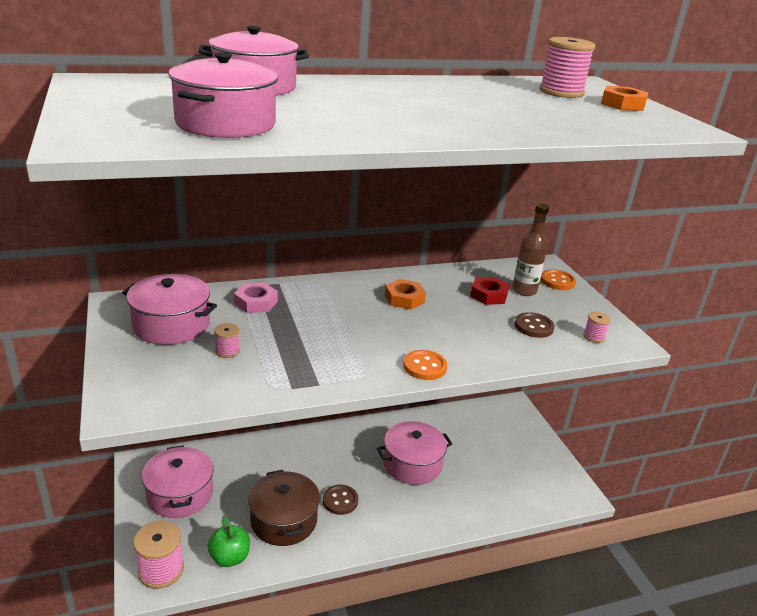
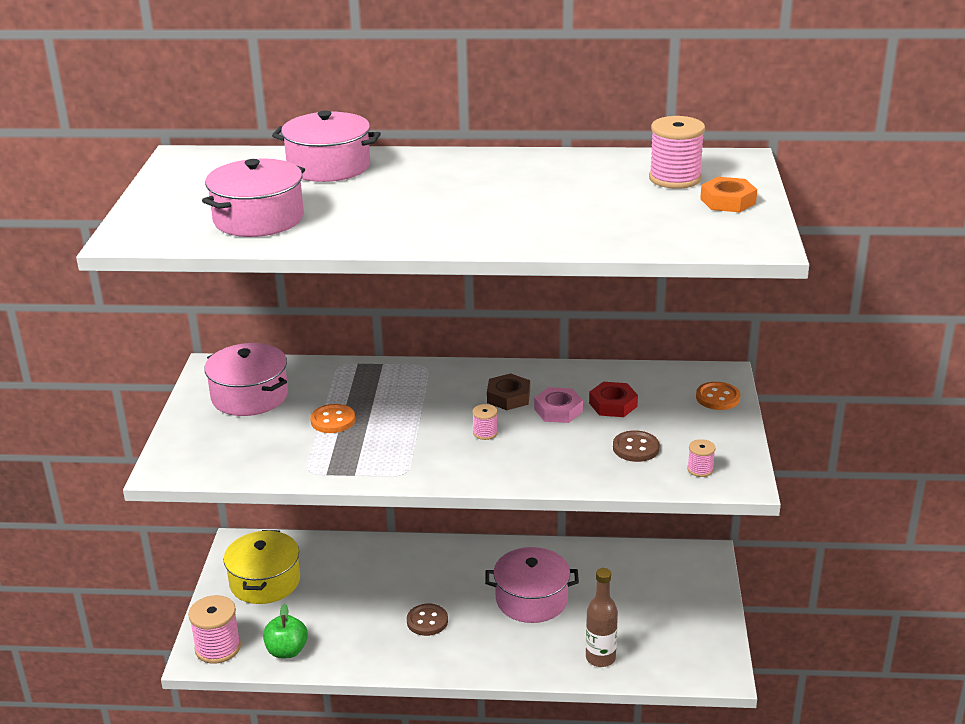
camera: 25 degrees right, 0 degrees up
(180, 494) = (265, 581): pink pot -> yellow pot
(227, 351) = (287, 429): pink spool -> pink spool (485, 433)
(256, 302) = (345, 382): pink nut -> pink nut (558, 410)
(284, 520) = (357, 628): brown pot -> none
(404, 299) = (508, 397): orange nut -> brown nut
(424, 366) = (474, 473): orange button -> orange button (333, 420)
(524, 291) = (662, 405): brown bottle -> brown bottle (600, 658)

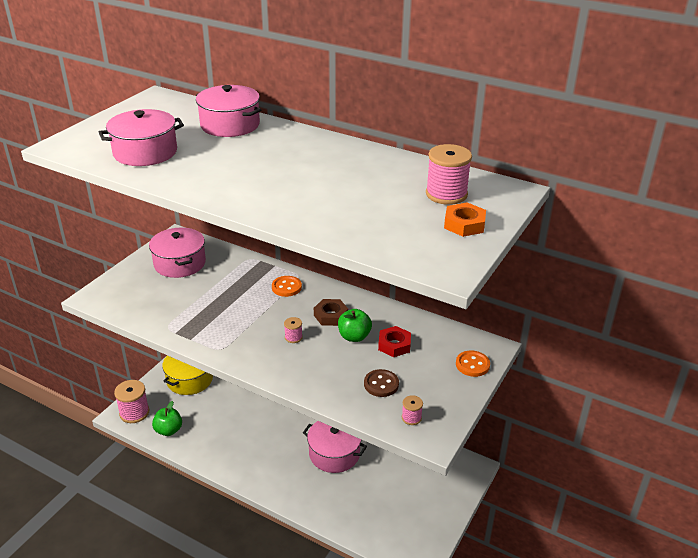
camera: 25 degrees right, 5 degrees up
(333, 420) = (211, 296): orange button -> orange button (286, 287)
(427, 621) = (261, 443): brown button -> none
(558, 410) = (354, 337): pink nut -> green apple
(600, 658) = (347, 514): brown bottle -> none

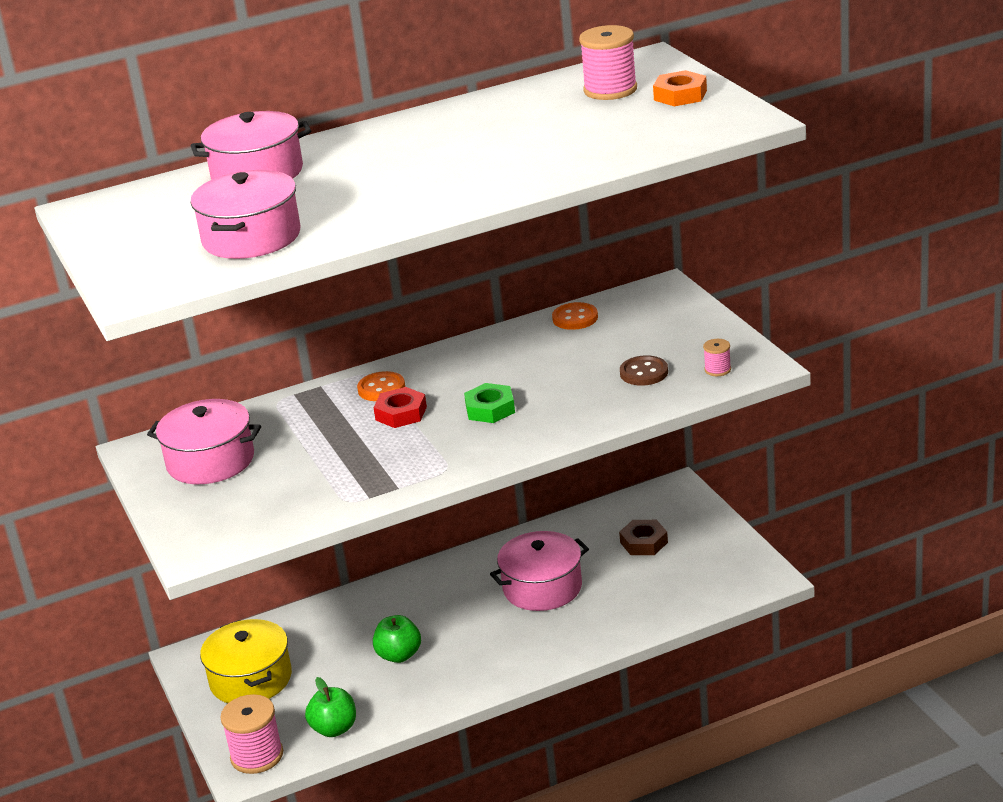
camera: 50 degrees left, 5 degrees down
(293, 337) = (490, 409): pink spool -> green nut
(331, 316) = (481, 372): brown nut -> brown nut (644, 542)
(354, 337) = (540, 367): green apple -> green apple (399, 655)
(394, 345) = (587, 345): red nut -> red nut (401, 413)
(472, 365) = (677, 307): orange button -> orange button (575, 318)

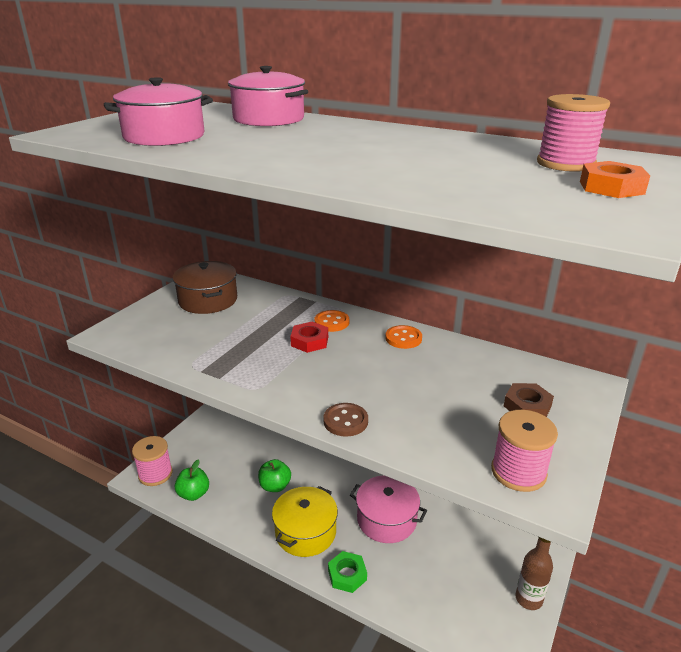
camera: 50 degrees right, 0 degrees up
(210, 461) = (208, 300): pink pot -> brown pot
(251, 679) = (218, 437): yellow pot -> yellow pot (305, 532)
(490, 409) = (346, 375): green nut -> green nut (347, 575)
(575, 318) = (499, 361): orange button -> orange button (403, 338)
(644, 373) = (467, 429): brown button -> brown button (345, 421)
(644, 542) = (478, 550): brown nut -> brown nut (527, 406)
(717, 370) = (518, 472): pink spool -> pink spool, size x1.98
(724, 538) = (528, 599): none -> brown bottle

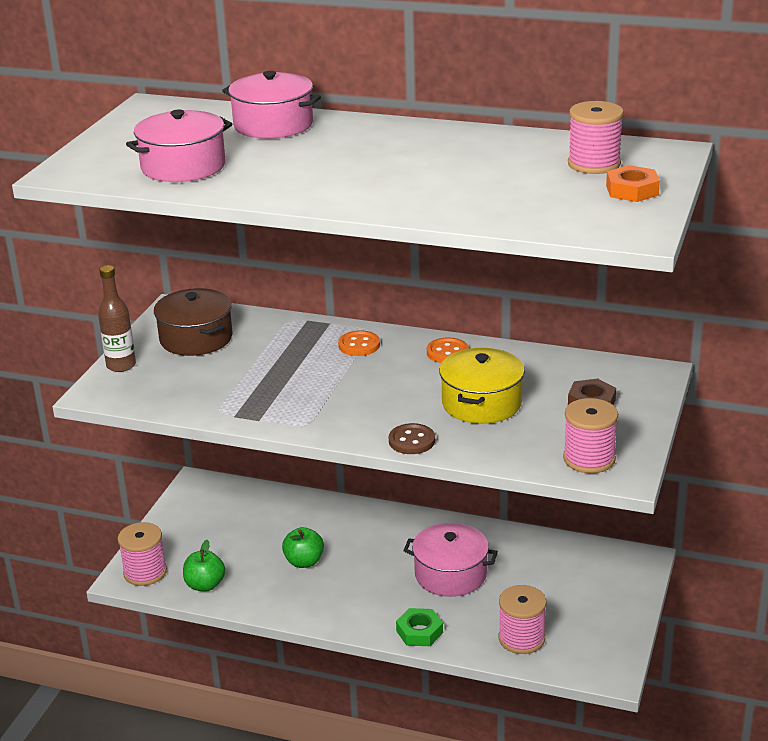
camera: 10 degrees left, 0 degrees up
(305, 532) = (358, 601): yellow pot -> yellow pot (481, 403)
(309, 341) = (342, 369): red nut -> none
(434, 601) = (521, 638): none -> pink spool
(528, 599) = (622, 620): brown bottle -> brown bottle (121, 365)

